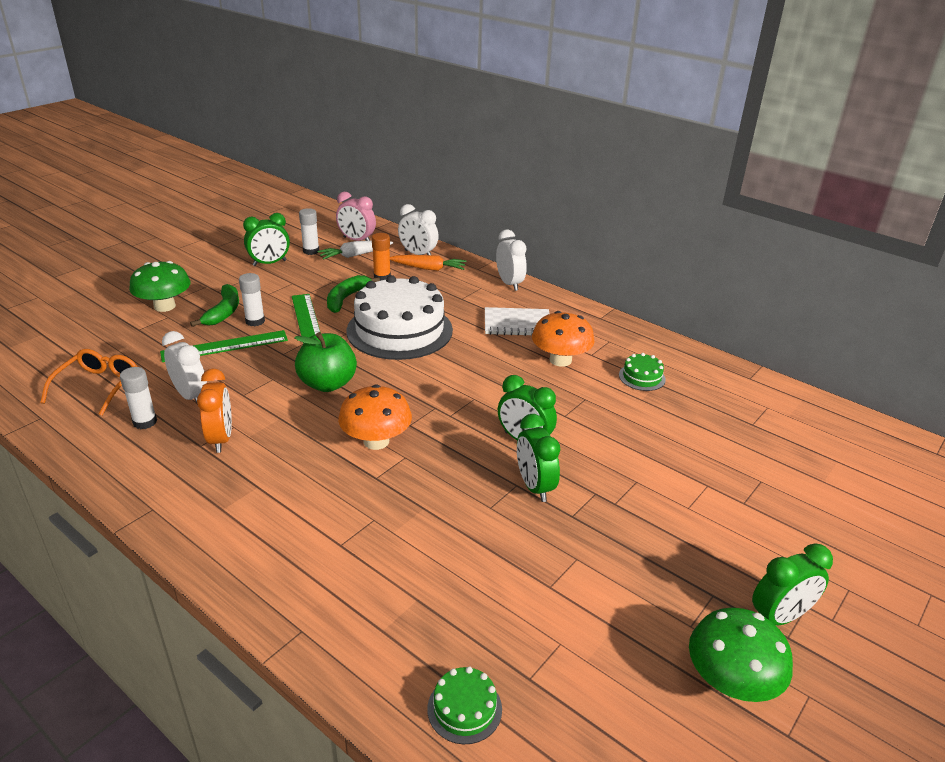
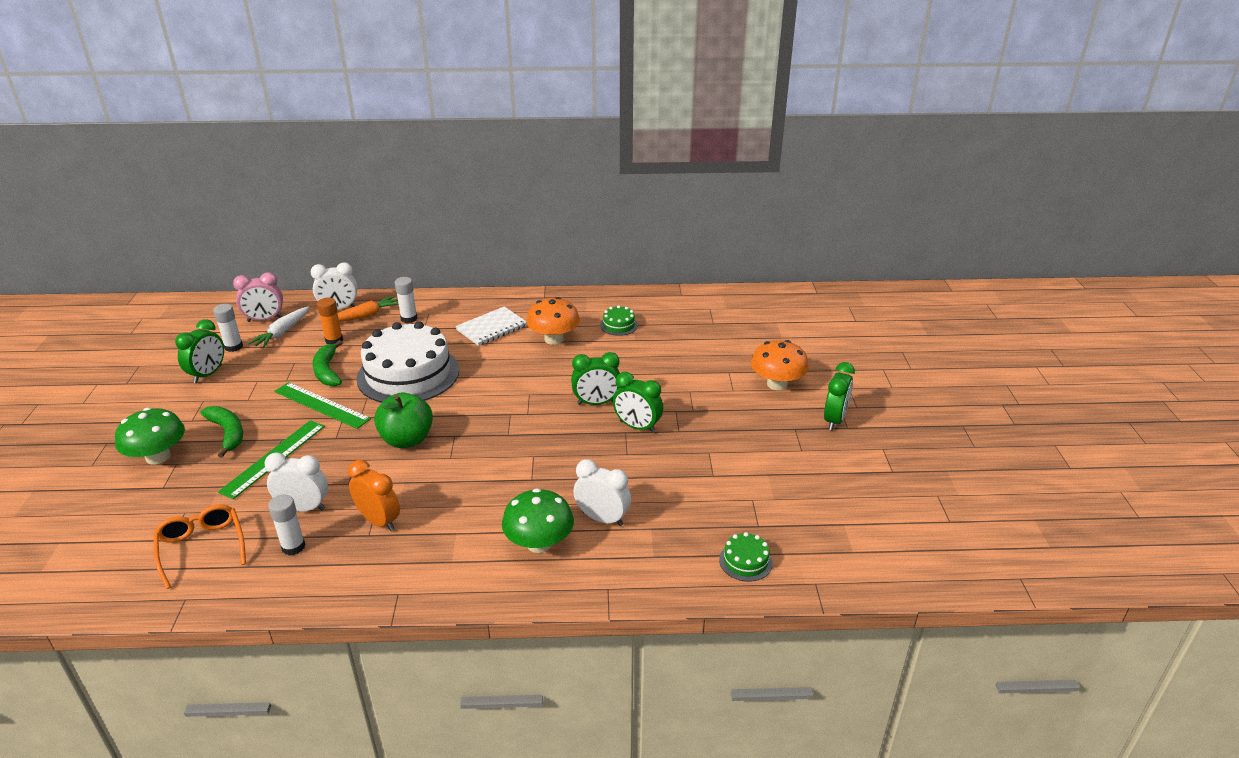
camera: 40 degrees left, 0 degrees up
(255, 321) = (271, 426): white glue stick -> white glue stick (409, 318)
(376, 441) = (499, 457): orange mushroom -> orange mushroom (777, 384)
(509, 283) = (447, 300): white clock -> white clock (602, 518)
(730, 681) = (846, 464): green mushroom -> green mushroom (539, 543)

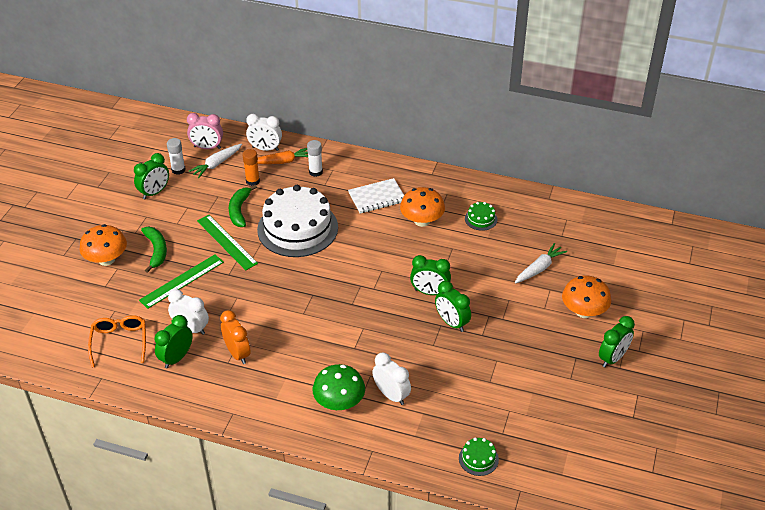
camera: 20 degrees right, 10 degrees up
(158, 457) = (106, 259): green mushroom -> orange mushroom
(293, 547) = (176, 358): white glue stick -> green clock
(407, 440) = (277, 289): green apple -> none
(706, 356) = (539, 268): none -> white carrot

